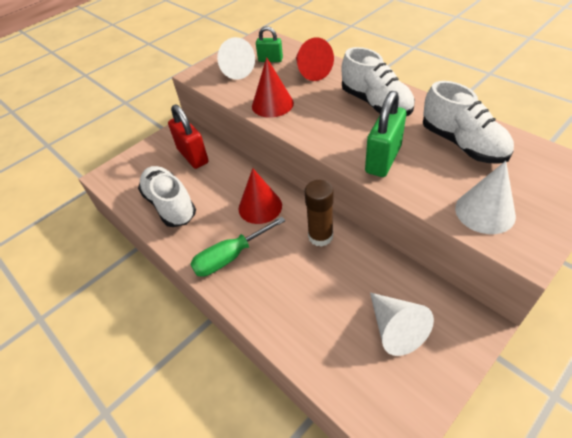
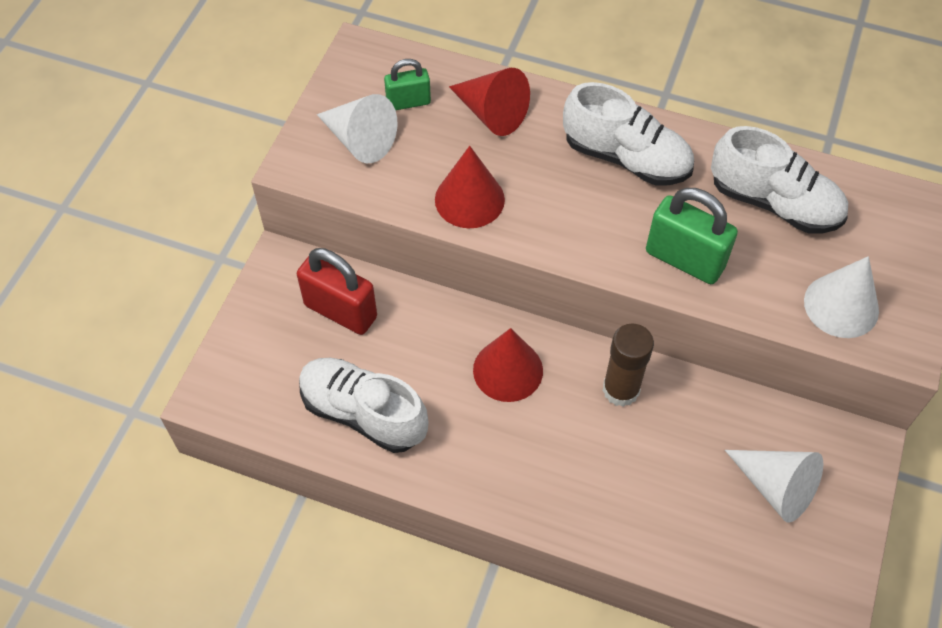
camera: 30 degrees left, 10 degrees up
(230, 257) = (512, 466): green screwdriver -> none
(383, 159) = (684, 259): green padlock -> green padlock turned 60 degrees counterclockwise

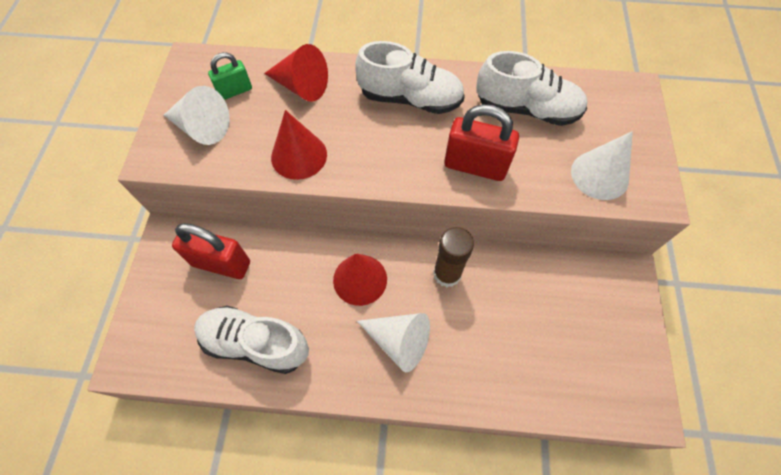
camera: 15 degrees left, 5 degrees up
(684, 259) = (475, 166): green padlock -> red padlock
(776, 487) = (579, 321): white cone -> white cone (399, 341)

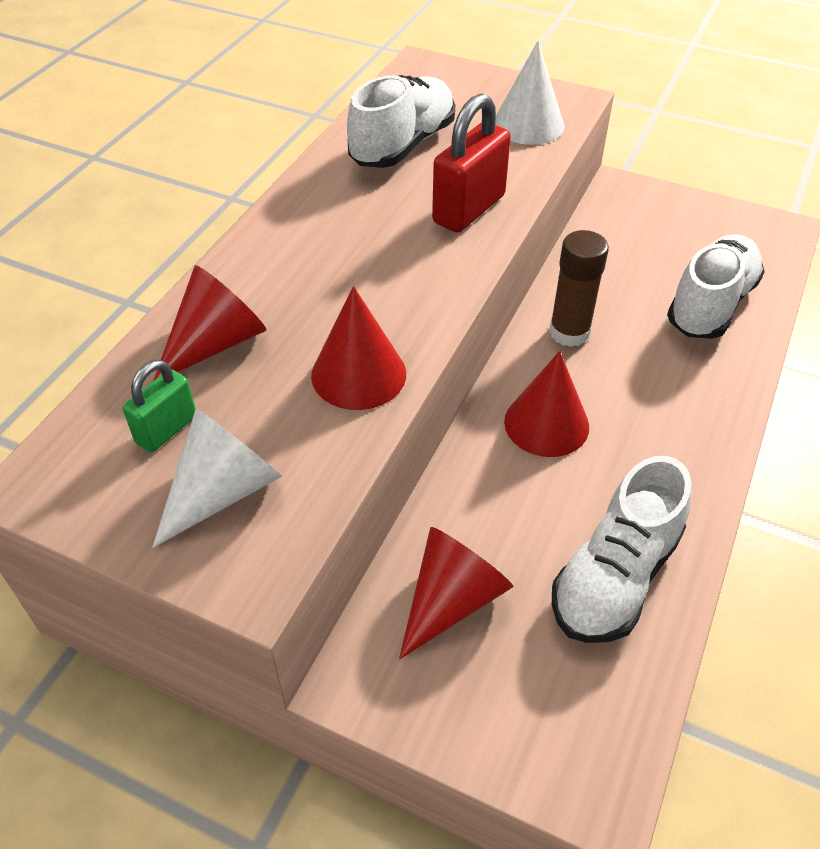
camera: 70 degrees left, 15 degrees down
(221, 263) = (452, 600): red padlock -> red cone
(235, 91) = (166, 429): green padlock -> green padlock turned 45 degrees clockwise
(399, 341) = (654, 406): white cone -> none
(410, 99) = (321, 235): white shoe -> white shoe (710, 305)

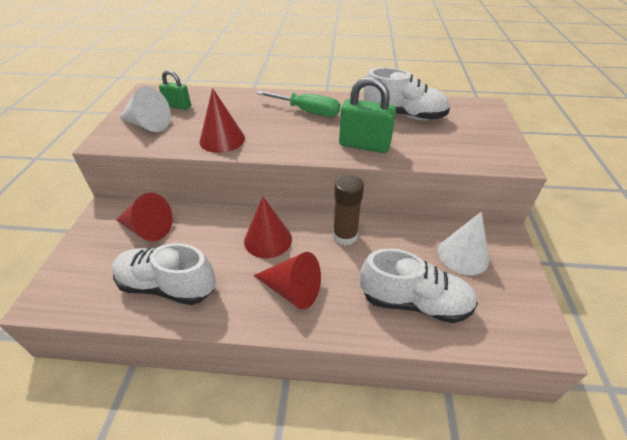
camera: 70 degrees right, 5 degrees down
(216, 343) = (229, 104): red cone -> red cone (292, 290)
(322, 243) = (308, 112): none -> green screwdriver
(469, 209) = (364, 145): red padlock -> green padlock
(528, 124) = (466, 150): white cone -> white cone (463, 255)

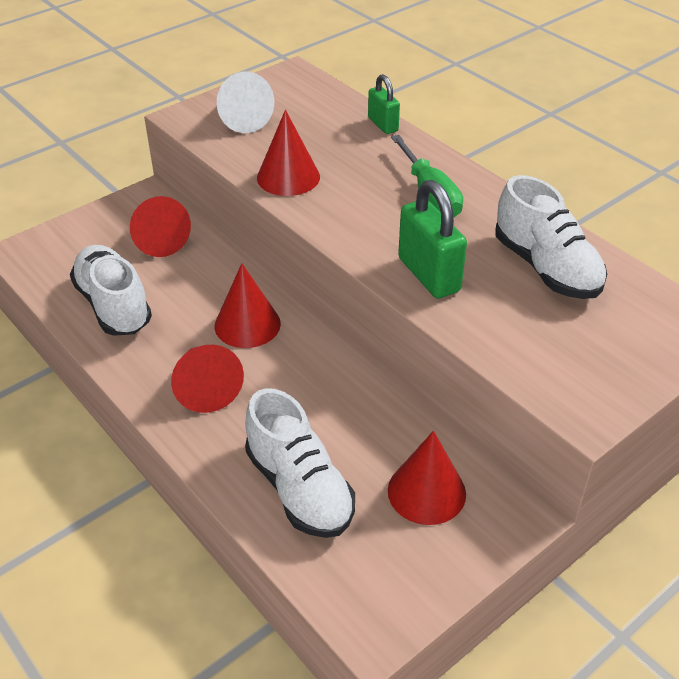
camera: 45 degrees right, 0 degrees up
(178, 106) = (299, 110): green padlock -> green padlock (383, 125)
(345, 236) = (327, 376): brown glue stick -> none
(463, 255) = (426, 492): white cone -> red cone

